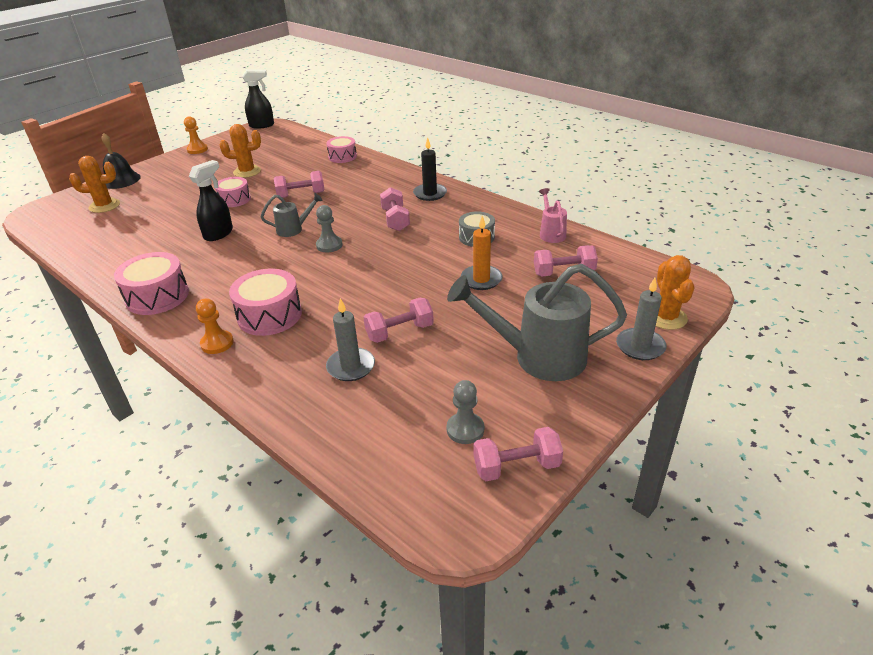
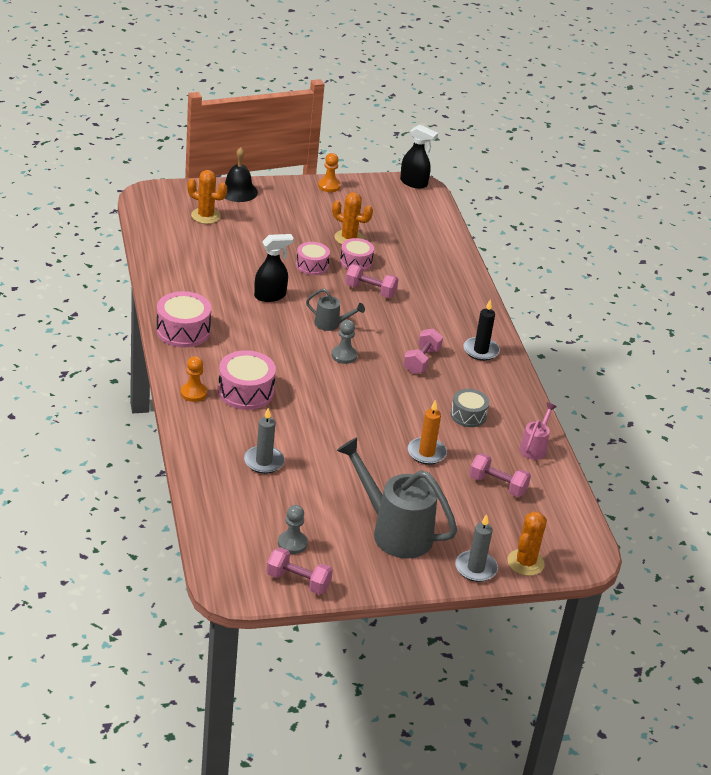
camera: 30 degrees right, 0 degrees up
(342, 156) = (449, 265): pink drum -> pink drum (356, 262)
(400, 332) = (321, 457): pink dumbbell -> none

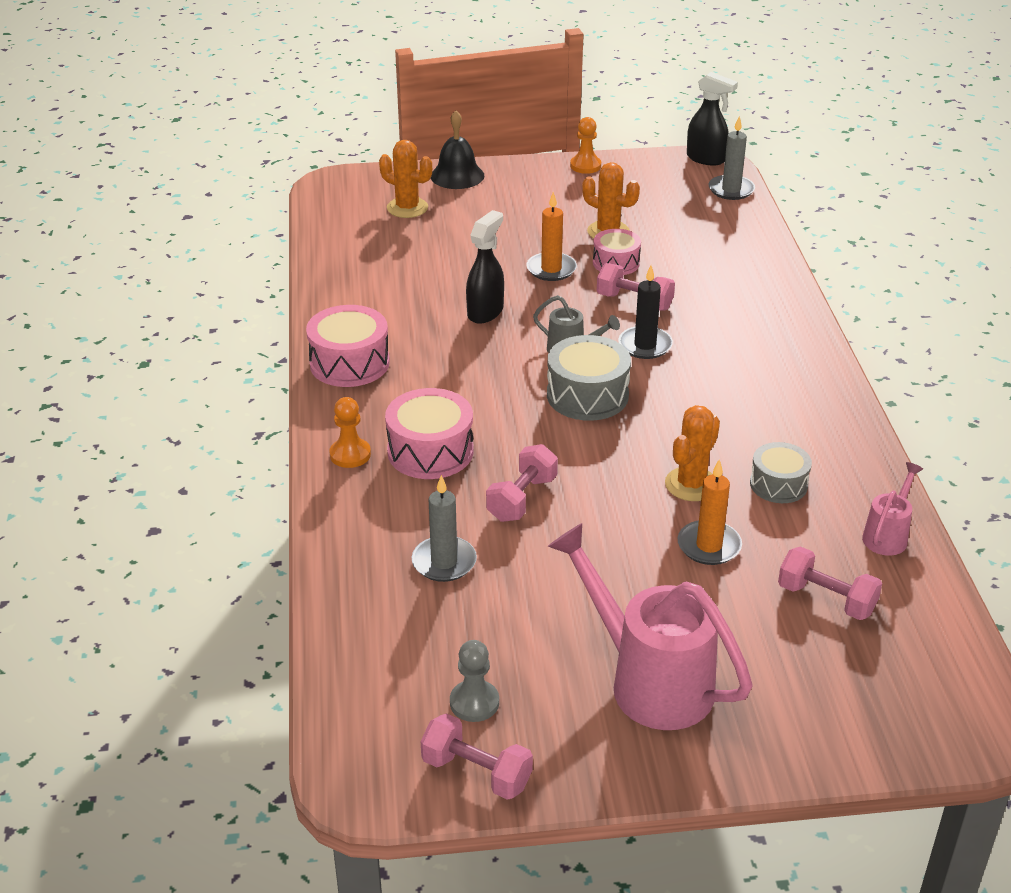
camera: 10 degrees right, 0 degrees up
(270, 296) = (485, 312): black spray bottle -> black spray bottle turned 45 degrees counterclockwise
(312, 265) = (551, 269): pink drum -> orange candle
(344, 355) = (587, 395): grey pawn -> grey drum
(395, 531) = (649, 681): grey watering can -> pink watering can
(421, 361) = (707, 401): pink dumbbell -> pink dumbbell (522, 499)
(475, 568) = (787, 749): grey candle -> grey candle (731, 190)
(480, 351) = (799, 385): black candle -> black candle (645, 345)
(525, 562) = (875, 739): orange cactus -> orange cactus (691, 484)

